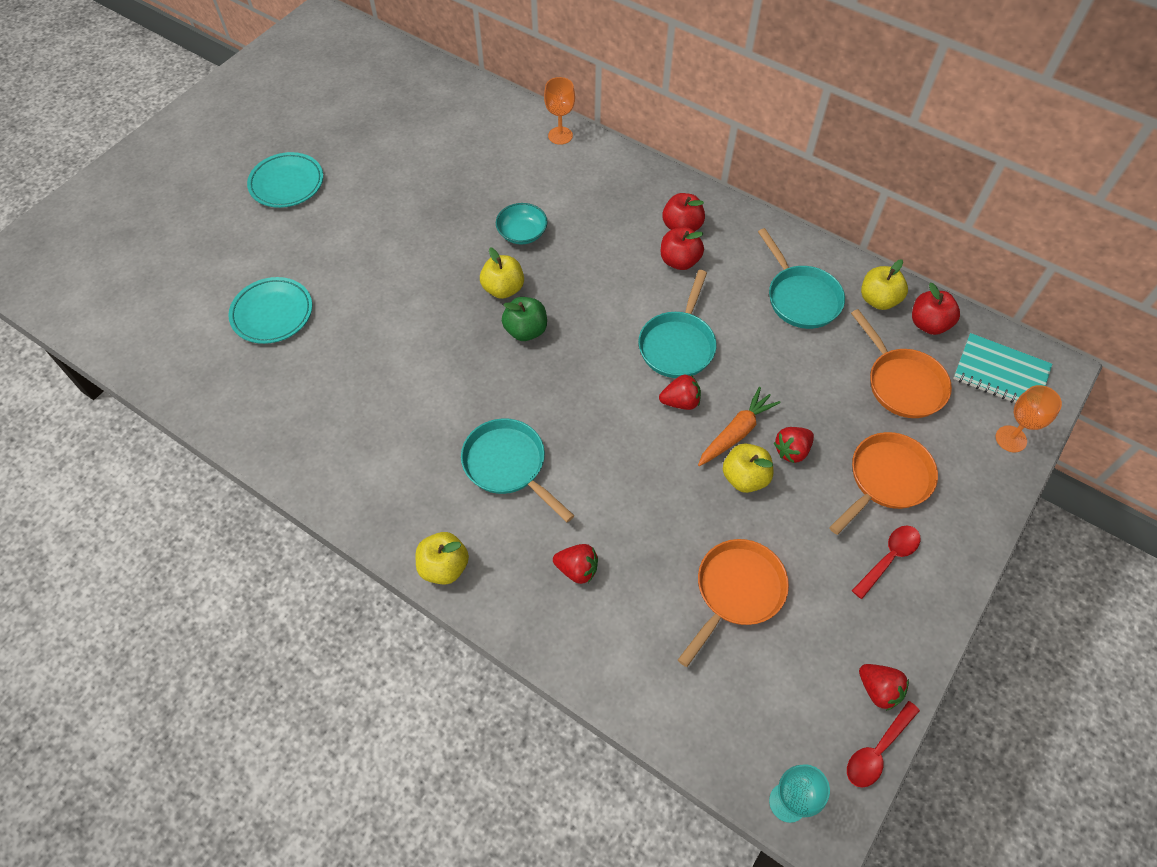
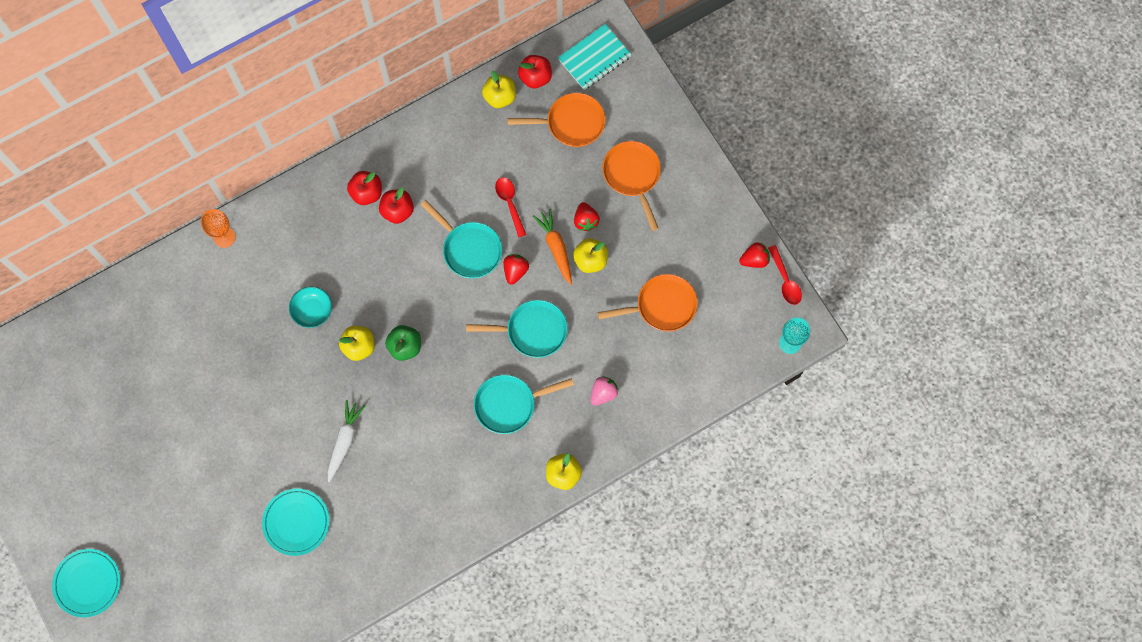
camera: 65 degrees left, 15 degrees up
(287, 183) = (163, 471): turquoise plate -> turquoise plate (88, 583)
(386, 319) = (344, 441): none -> white carrot
(577, 569) = (603, 393): red strawberry -> pink strawberry
(736, 591) = (662, 306): orange pan -> orange pan turned 105 degrees clockwise
(800, 298) = (472, 146): turquoise pan -> turquoise pan (532, 331)
(888, 558) = (683, 206): red spoon -> red spoon (510, 203)
(1011, 439) = (642, 84): orange goblet -> none

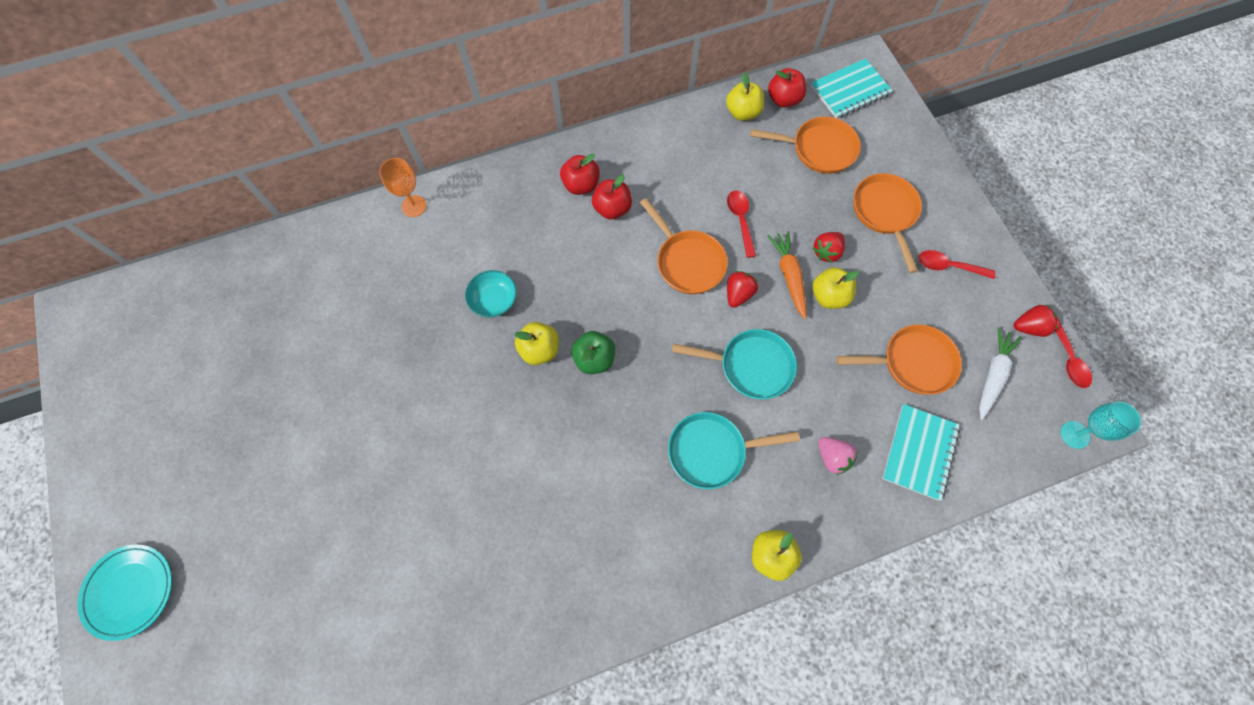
camera: 10 degrees right, 5 degrees down
(296, 522) = (415, 558): turquoise plate -> none
(344, 441) = (499, 461): white carrot -> white carrot (992, 375)
(469, 249) = (687, 262): turquoise pan -> orange pan
(585, 220) = (826, 252): red strawberry -> red strawberry turned 45 degrees clockwise
(603, 393) = (832, 457): pink strawberry -> pink strawberry turned 90 degrees clockwise
(670, 377) = (919, 452): none -> turquoise notebook
(688, 217) = (948, 266): none -> red spoon

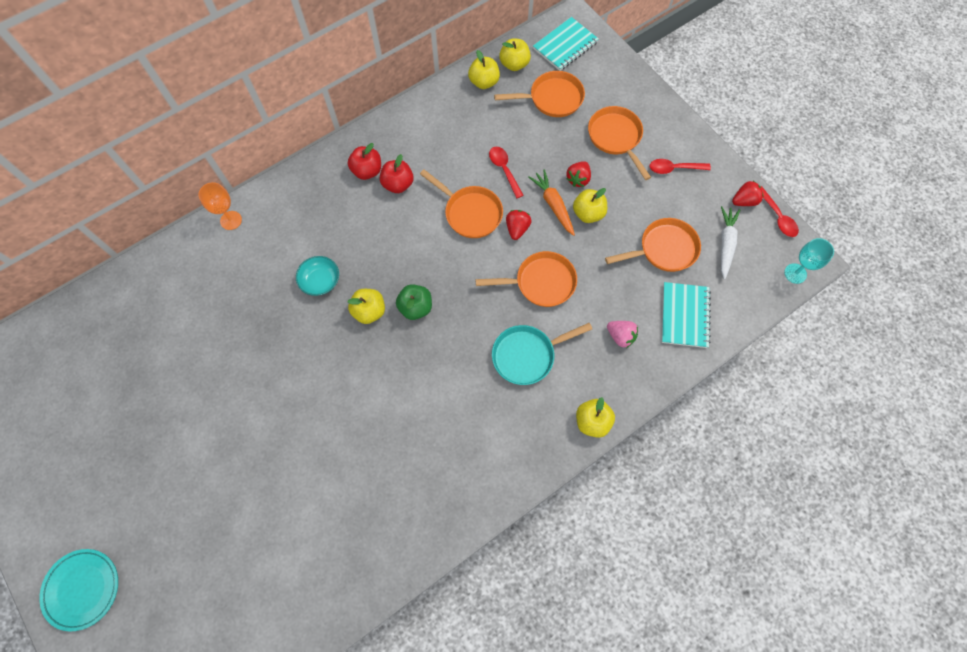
camera: 15 degrees left, 0 degrees up
(751, 366) = (541, 282): turquoise pan -> orange pan
(783, 99) = (514, 64): red apple -> yellow apple

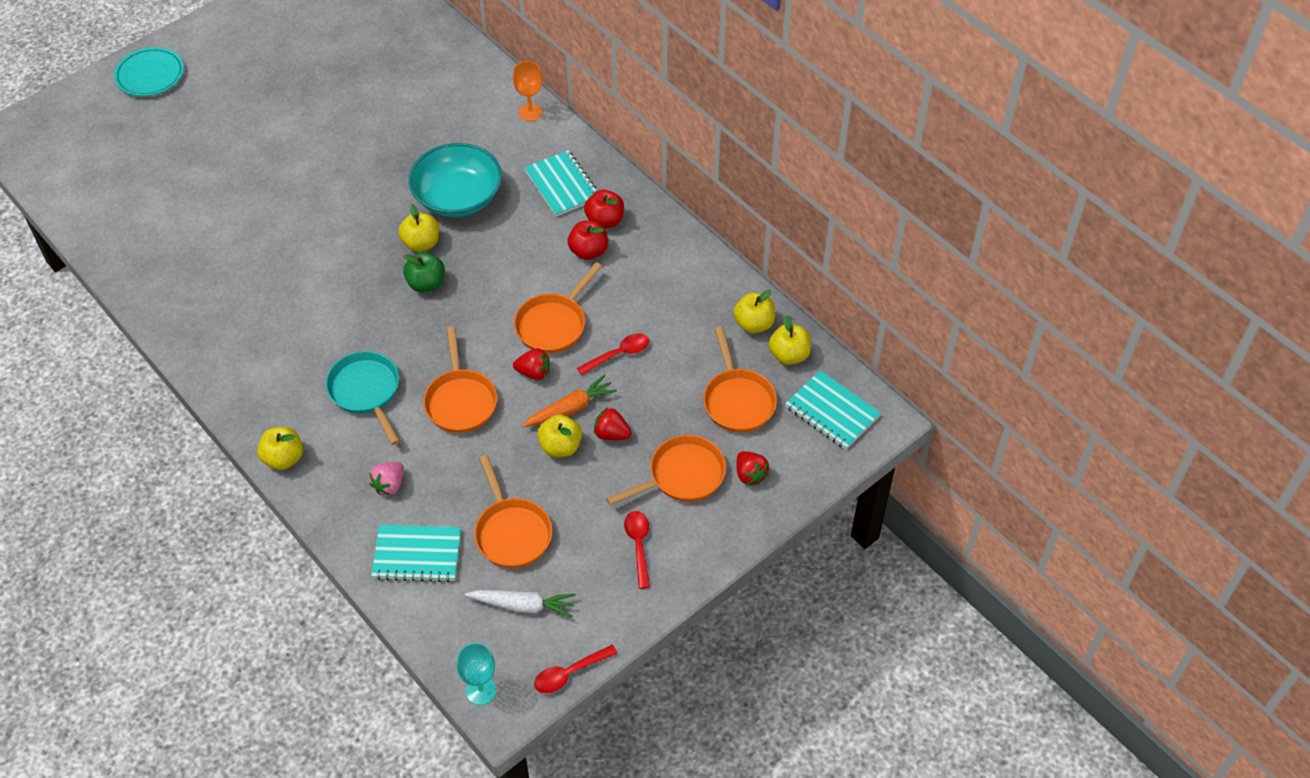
camera: 85 degrees right, 15 degrees down
(320, 281) = (458, 197): turquoise bowl -> turquoise bowl, size x1.92
(322, 199) = (562, 185): none -> turquoise notebook
(744, 201) = (593, 631): red strawberry -> red strawberry (750, 475)

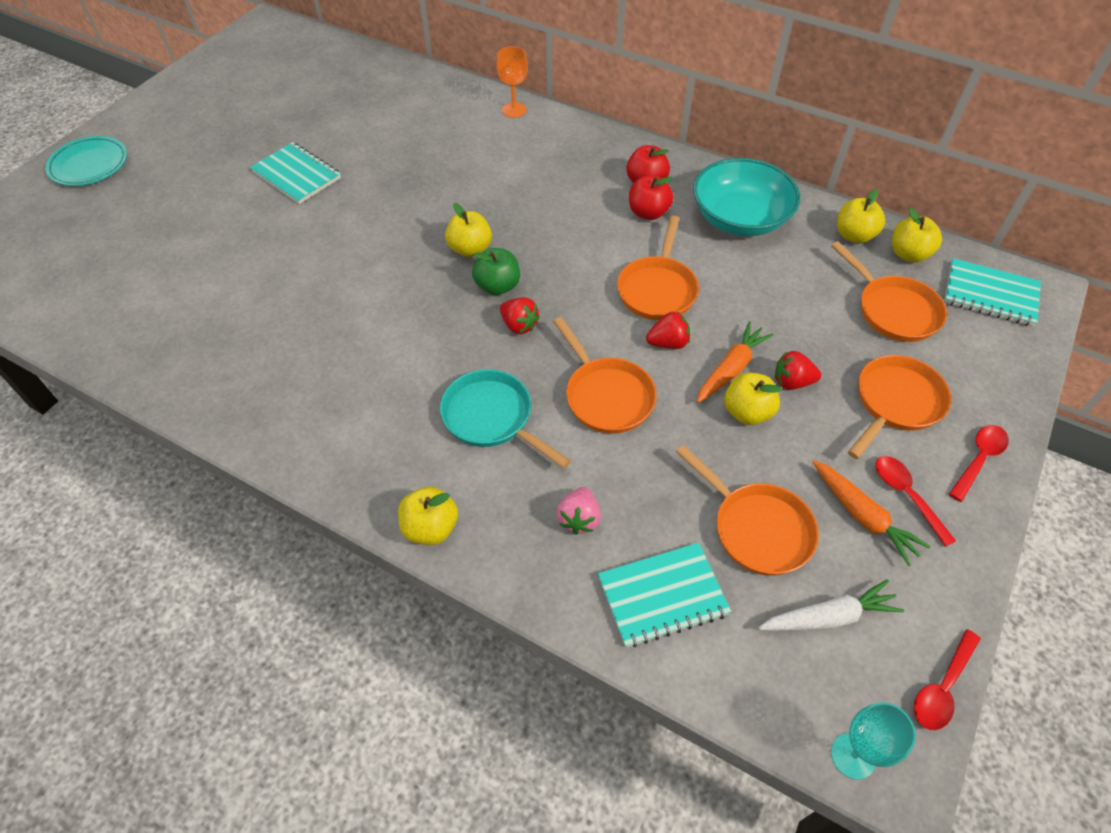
camera: 20 degrees left, 0 degrees up
(458, 197) = (484, 197): turquoise bowl -> turquoise bowl (740, 218)
(562, 185) = (584, 162): turquoise notebook -> turquoise notebook (297, 175)
(595, 549) = (863, 516): none -> orange carrot
(618, 354) = (743, 300): red spoon -> red spoon (978, 459)
(750, 475) = (962, 380): red strawberry -> red strawberry (519, 325)

